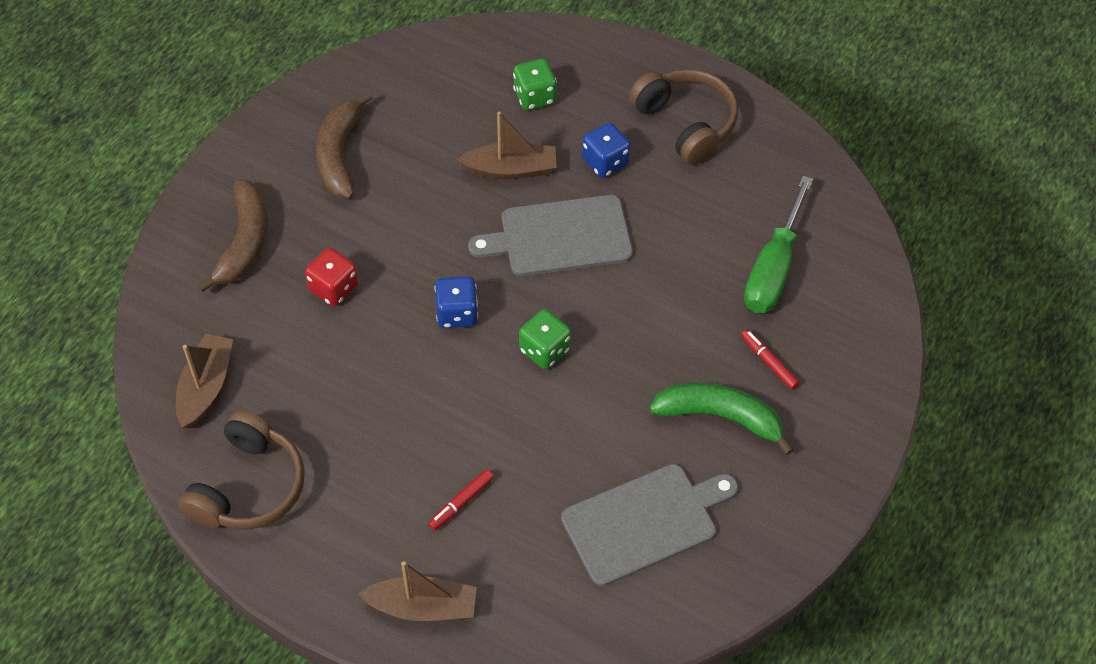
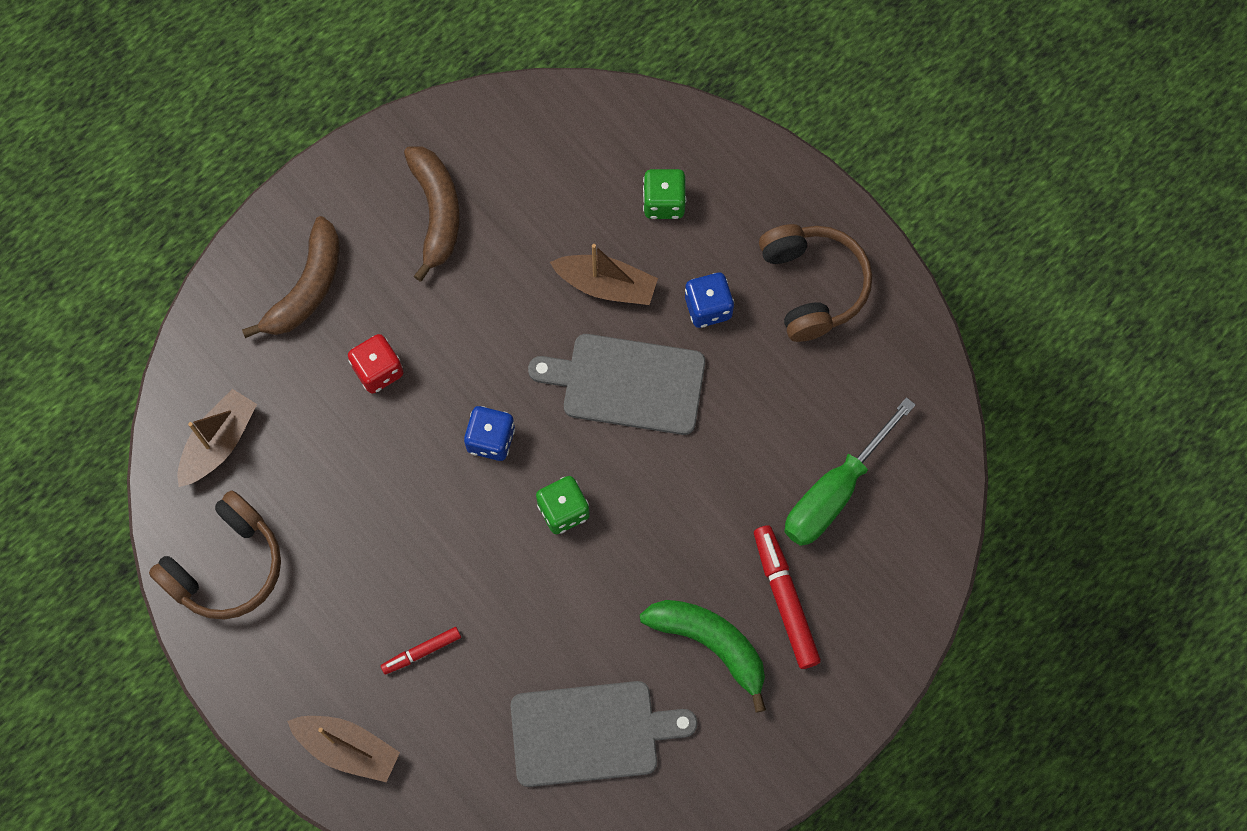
camera: 20 degrees right, 15 degrees up
(340, 155) = (436, 213): brown banana -> brown banana turned 150 degrees clockwise
(769, 362) = (785, 599): red marker -> red marker, size x1.75

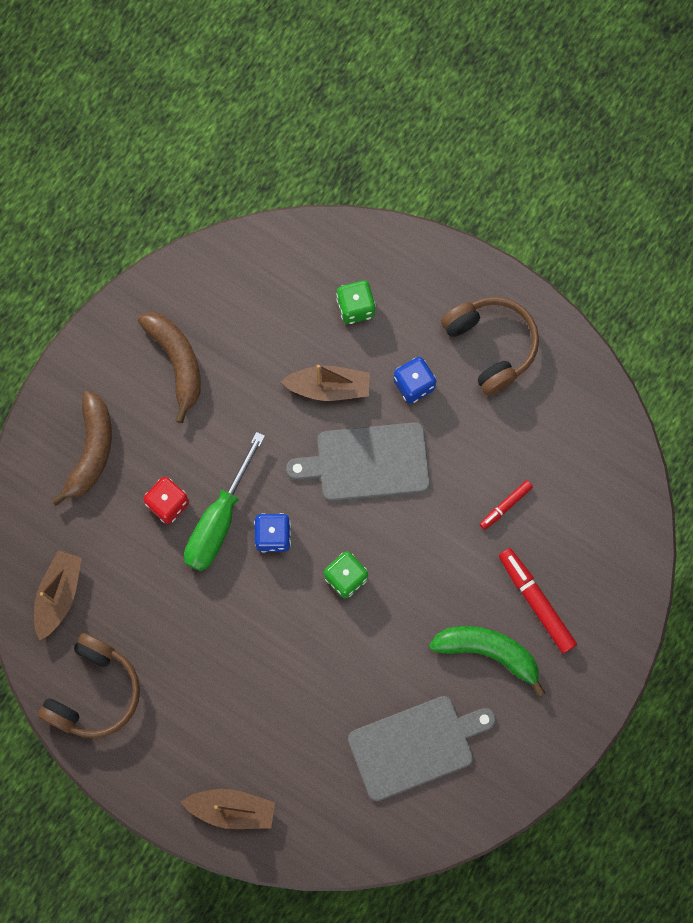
camera: 15 degrees left, 5 degrees up
(422, 652) = (267, 718): red marker -> red marker (505, 506)
(835, 491) = (552, 506): green screwdriver -> green screwdriver (219, 520)

